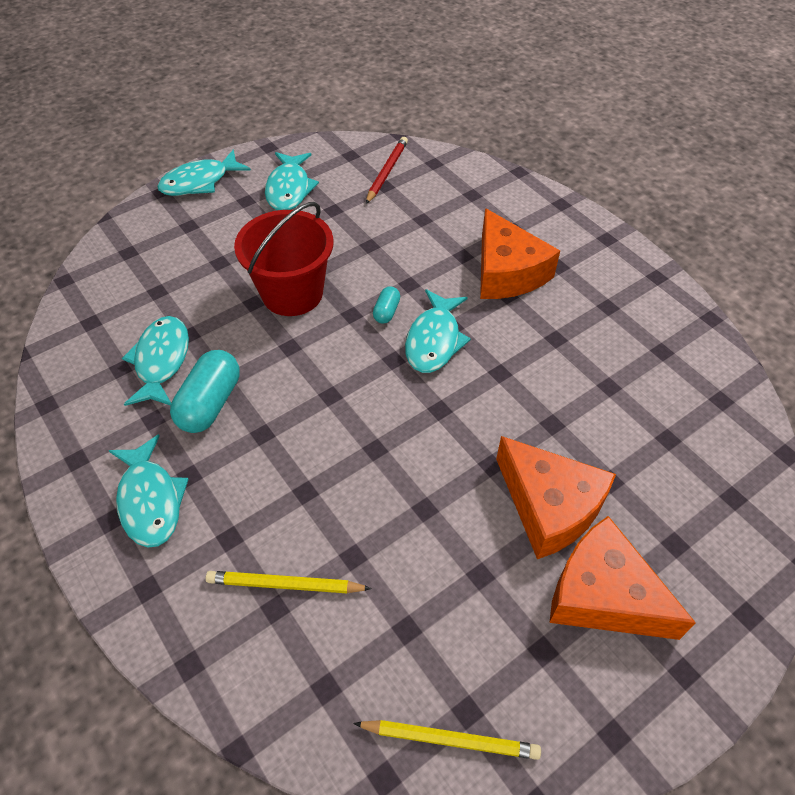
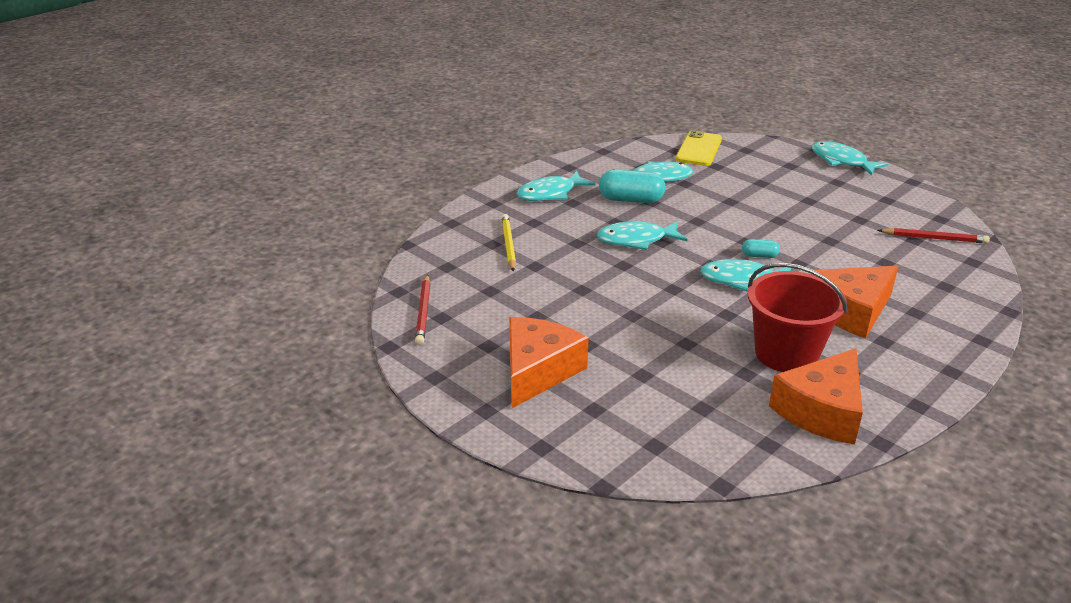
camera: 80 degrees right, 20 degrees down
(101, 296) = (699, 149): none -> yellow phone
(289, 189) = (867, 197): turquoise fish -> turquoise fish (636, 240)
(292, 293) = (750, 214): red bucket -> red bucket (786, 354)
(450, 739) = (423, 312): yellow pencil -> red pencil
(549, 507) = (605, 344): orange cheese -> orange cheese (821, 411)

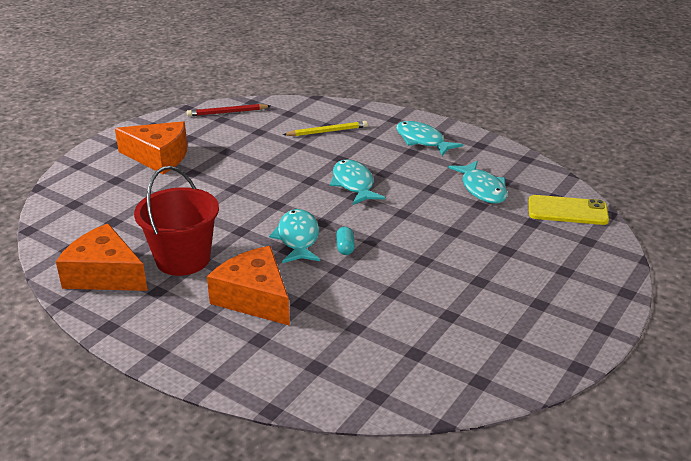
camera: 80 degrees right, 0 degrees up
(631, 200) = (429, 178): turquoise capsule -> none
(841, 161) = (602, 310): turquoise fish -> none
(934, 238) = (424, 370): red pencil -> none

